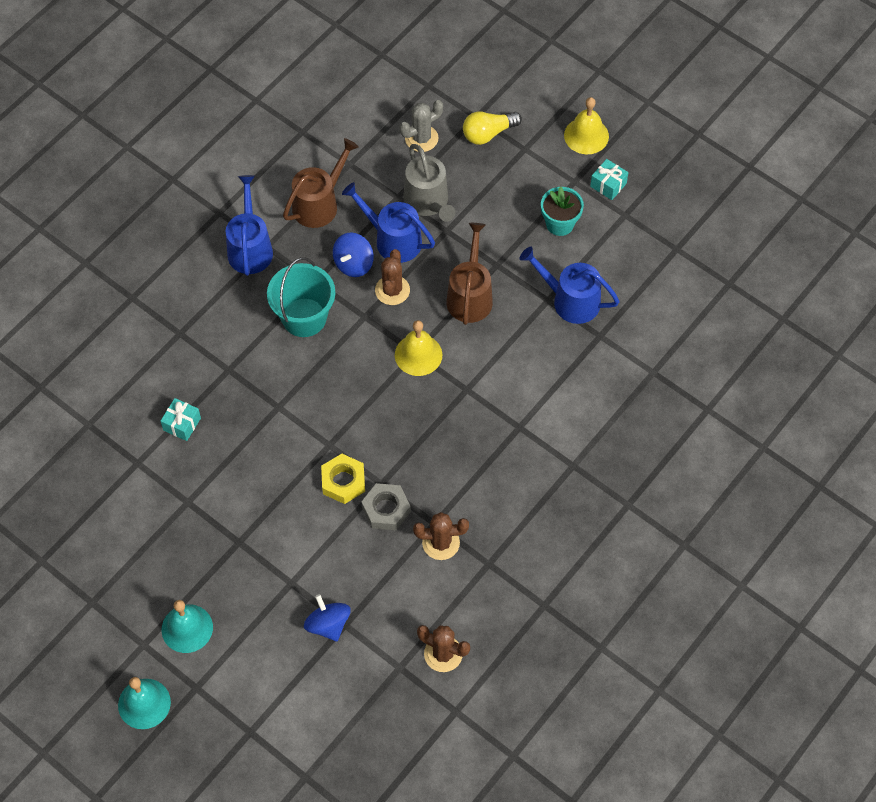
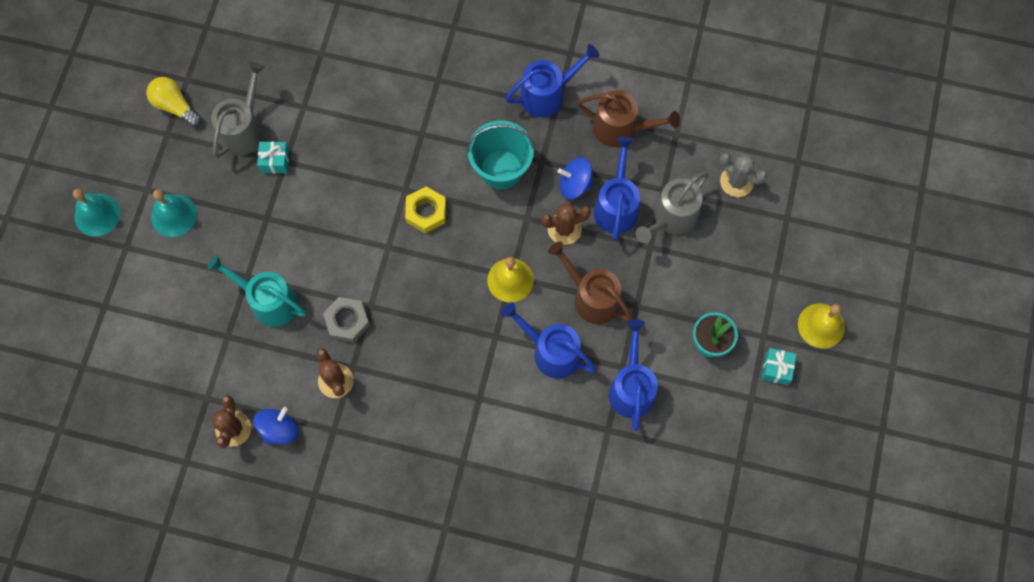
camera: 65 degrees right, 10 degrees up
(129, 527) = (244, 129): none -> grey watering can
(182, 424) = (353, 123): turquoise gift -> turquoise gift (275, 161)
(328, 572) = (268, 301): none -> turquoise watering can
(328, 624) = (221, 323): blue spinning top -> blue spinning top (279, 429)
(343, 481) = (358, 274): yellow nut -> yellow nut (426, 212)
(470, 296) = (592, 297): brown watering can -> brown watering can turned 120 degrees counterclockwise
(488, 133) = (774, 237): yellow light bulb -> yellow light bulb (175, 106)
(505, 350) = (551, 352): none -> blue watering can

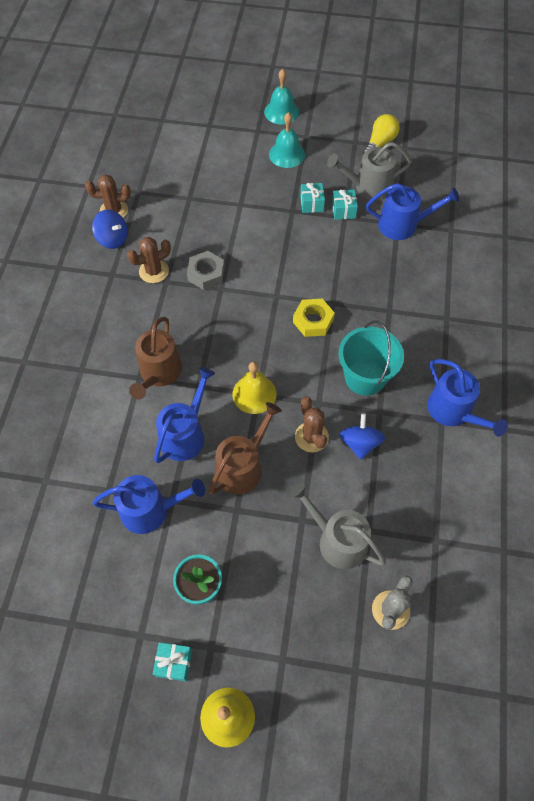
camera: 85 degrees right, 10 degrees down
(244, 129) = (368, 187): grey watering can -> grey watering can turned 150 degrees clockwise
(259, 195) = (311, 204): none -> turquoise gift
(268, 301) = (220, 220): turquoise watering can -> none
(616, 206) = (342, 484): blue watering can -> blue watering can (403, 225)
(621, 128) = (430, 483): brown watering can -> brown watering can (159, 373)

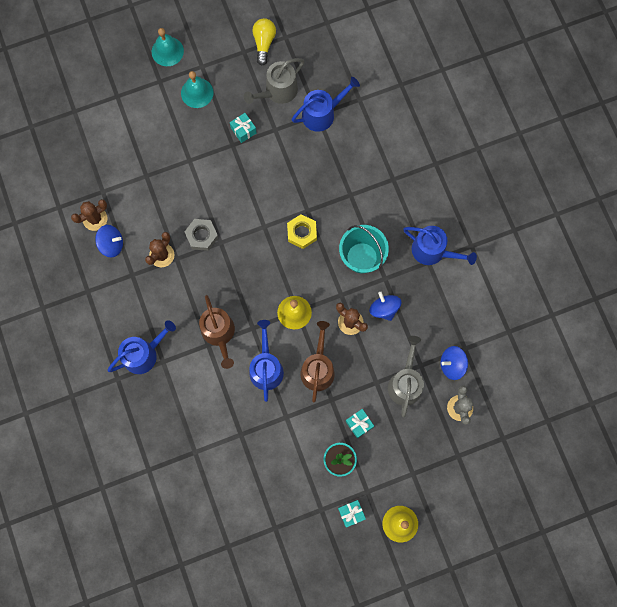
camera: 30 degrees left, 15 degrees up
(150, 510) = (277, 431): blue watering can -> blue watering can (143, 354)
(337, 540) = (405, 383): grey watering can -> grey watering can turned 90 degrees clockwise
(343, 210) = (271, 124): turquoise gift -> turquoise gift (359, 424)
(408, 551) = (452, 365): none -> blue spinning top

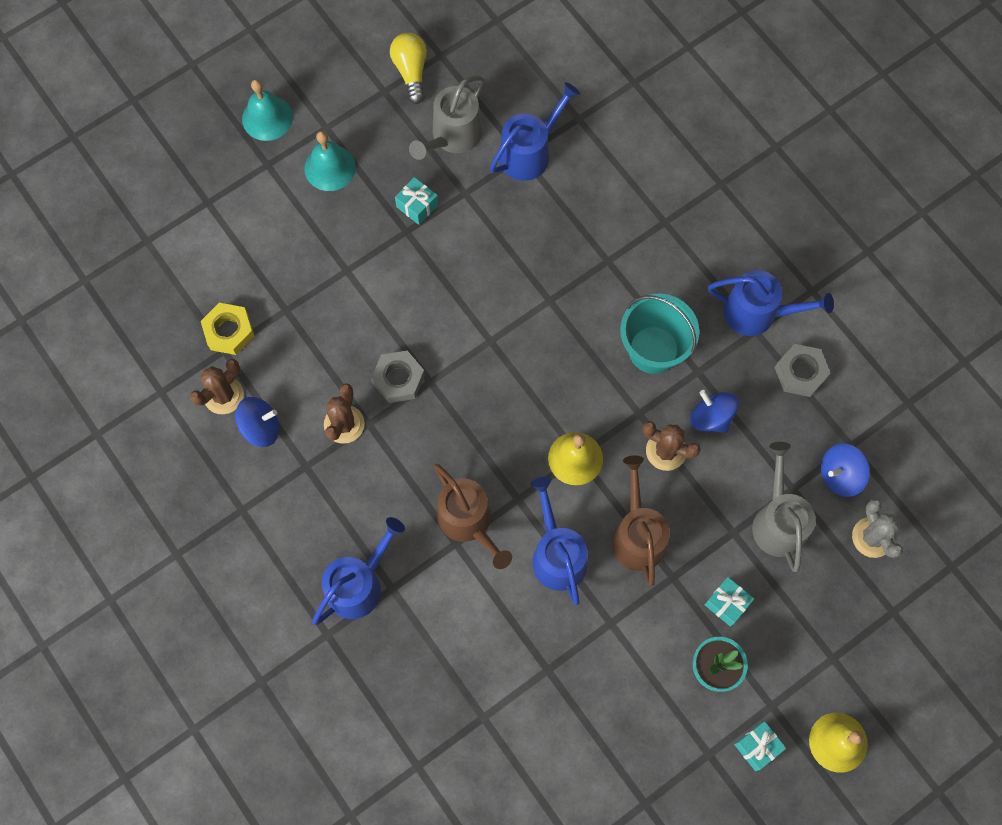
camera: 15 degrees left, 5 degrees down
(302, 233) = (551, 335): yellow nut -> yellow nut (229, 331)
(447, 295) = (800, 373): none -> grey nut

